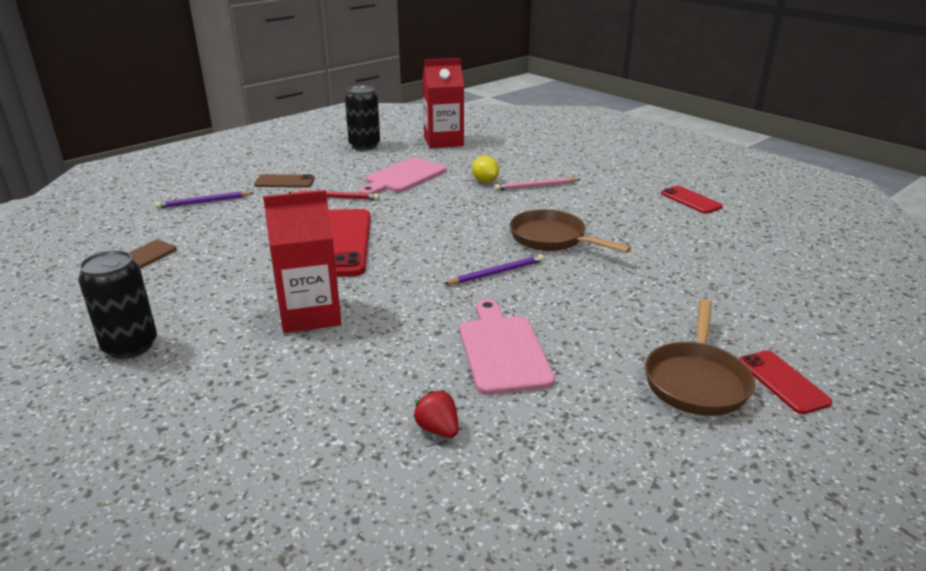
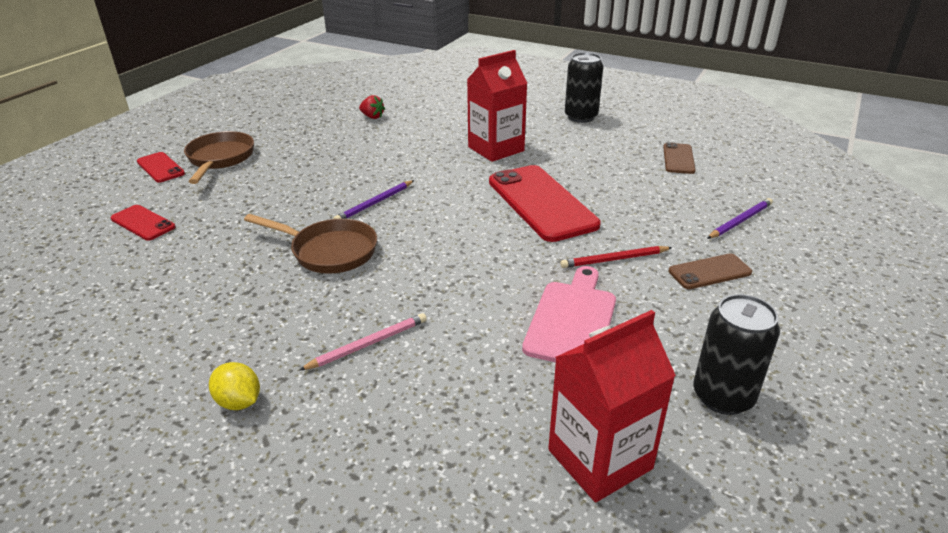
camera: 160 degrees right, 5 degrees up
(485, 181) = (449, 339): yellow lemon -> yellow lemon (239, 402)
(502, 350) = (350, 153): pink cutting board -> none
(691, 200) = (127, 366): red phone -> red phone (143, 223)

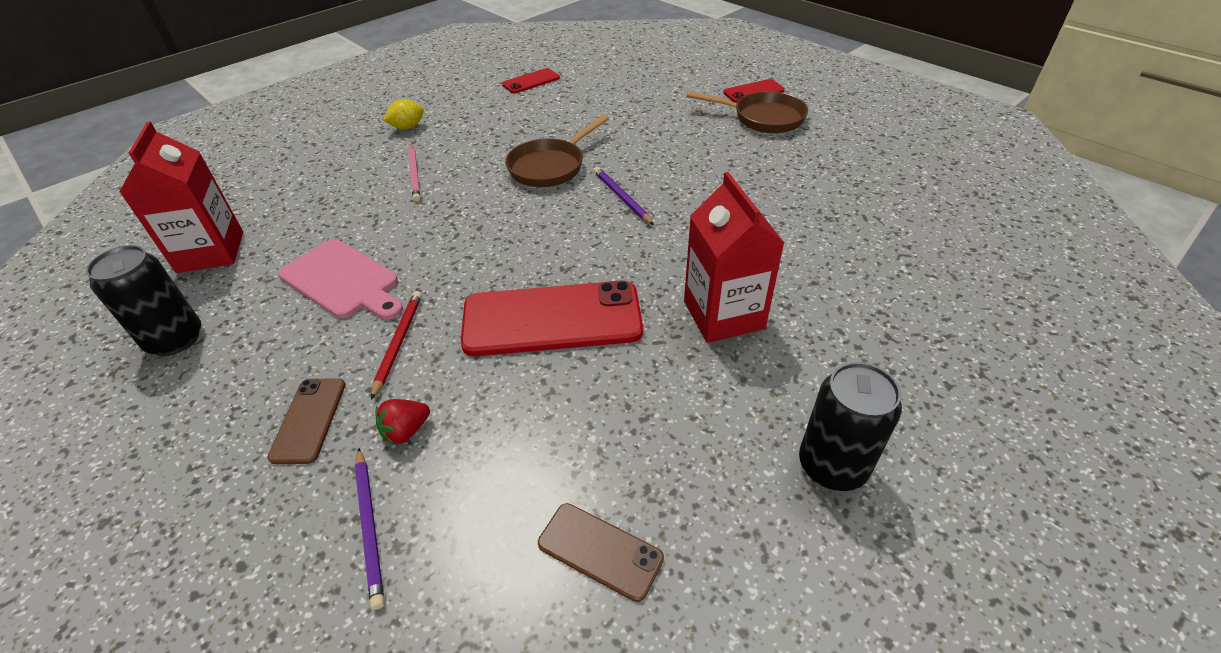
camera: 110 degrees right, 10 degrees up
(143, 223) = (651, 89): red phone -> red phone (531, 81)
(372, 117) = (864, 219): red strawberry -> red strawberry (406, 431)

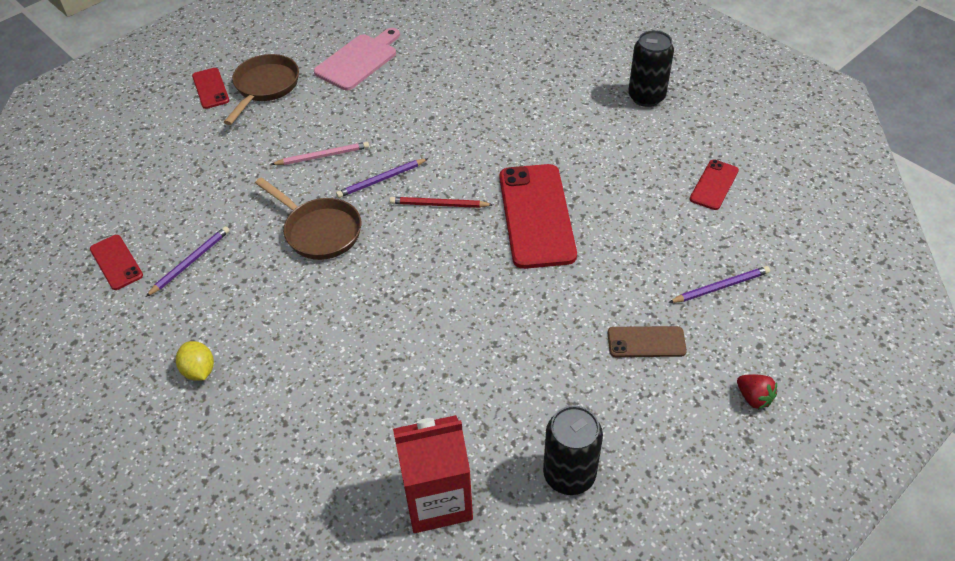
camera: 90 degrees left, 5 degrees up
(343, 281) = (489, 362): pink cutting board -> pink cutting board (359, 60)
(398, 343) = (565, 304): red pencil -> red pencil (438, 205)
(406, 431) = (648, 283): red strawberry -> red strawberry (753, 398)
(415, 174) = (312, 342): pink pencil -> pink pencil (323, 156)
(524, 110) = (190, 262): none -> purple pencil
(600, 551) = (714, 185): brown phone -> red phone
(723, 315) = (530, 129): red carton -> none

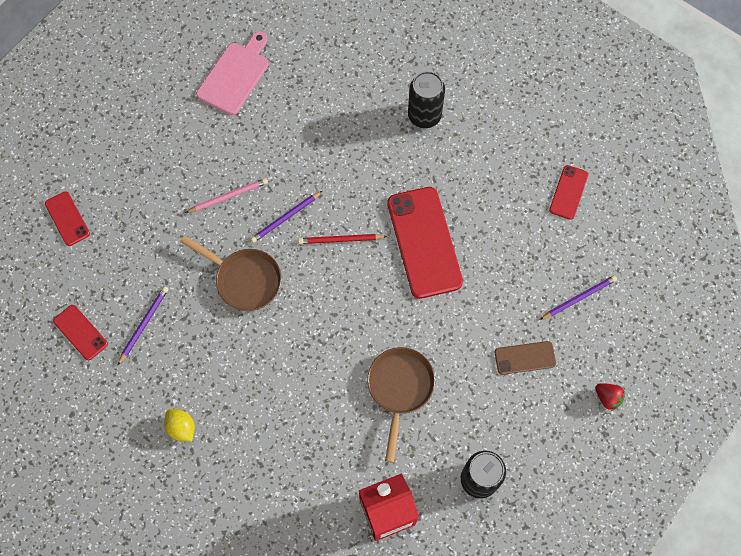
camera: 10 degrees left, 20 degrees up
(210, 88) = (104, 126): red phone -> red phone (67, 218)
(265, 87) = (155, 119): brown pan -> brown pan (400, 389)
(646, 97) = (504, 96): black can -> black can (424, 115)

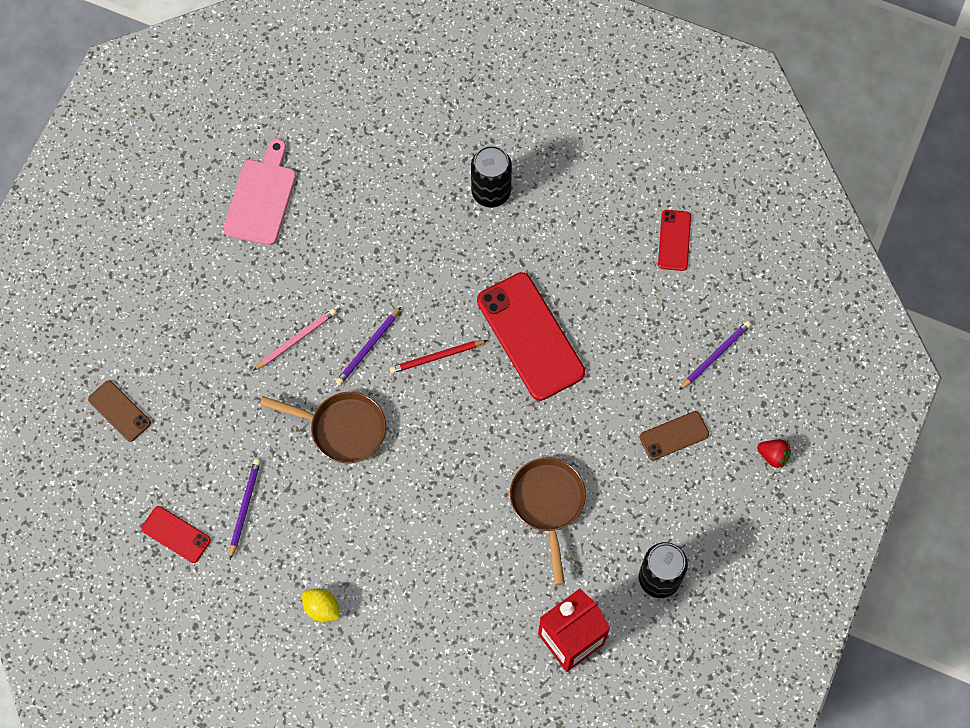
camera: 15 degrees left, 0 degrees up
(67, 218) = (119, 411): red phone -> brown phone

